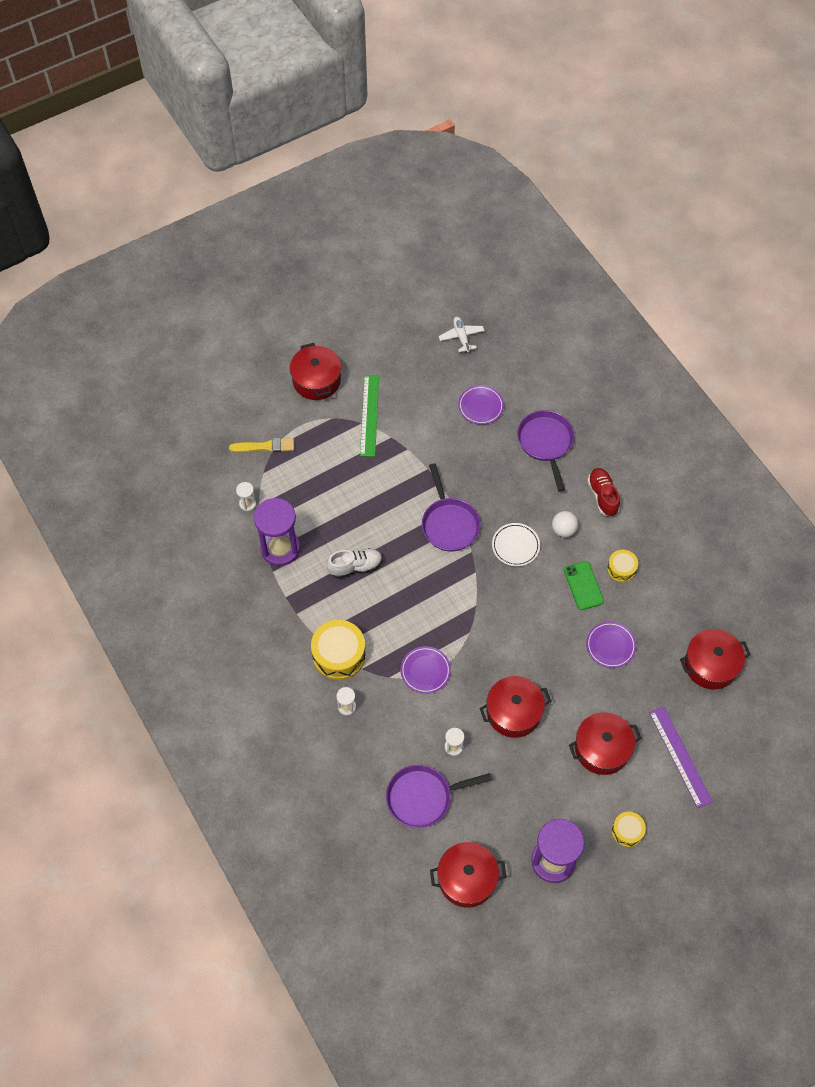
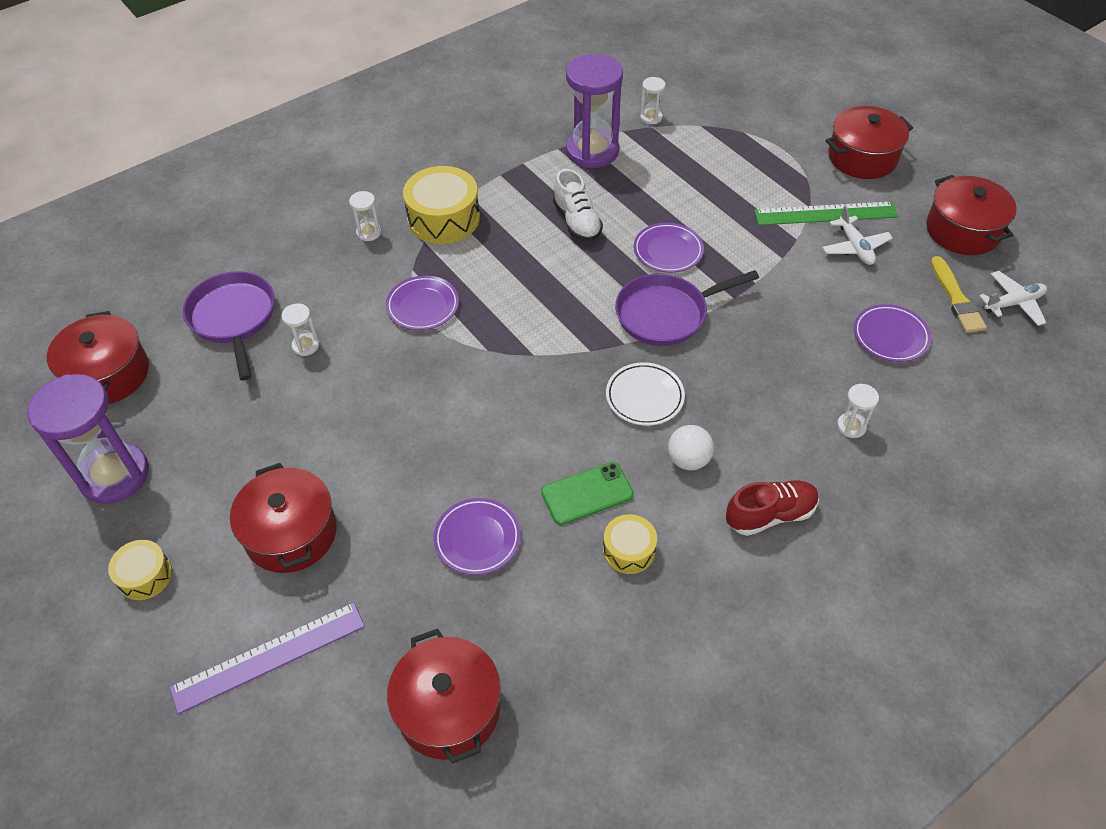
camera: 85 degrees right, 10 degrees down
(265, 446) = (740, 123): yellow brush -> yellow brush (956, 298)
(392, 514) = (668, 251): none -> purple plate
(403, 406) = (855, 247): none -> white plane
(513, 712) = (357, 412): red pot -> red pot (963, 230)
(546, 443) = (851, 426): purple pan -> white hourglass

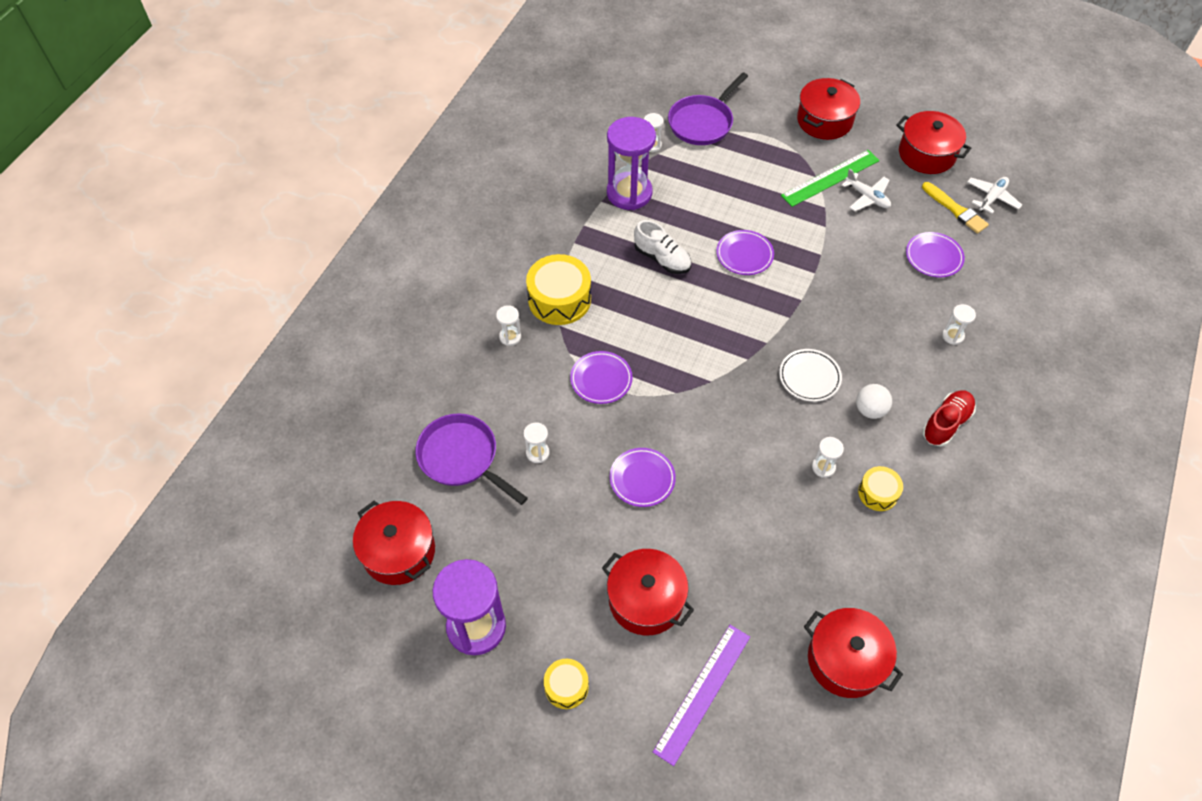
camera: 30 degrees left, 5 degrees up
(477, 539) = (776, 536): purple plate -> purple plate (642, 479)
(587, 494) = (823, 467): green phone -> white hourglass
(667, 314) = (779, 306): purple pan -> purple pan (703, 122)

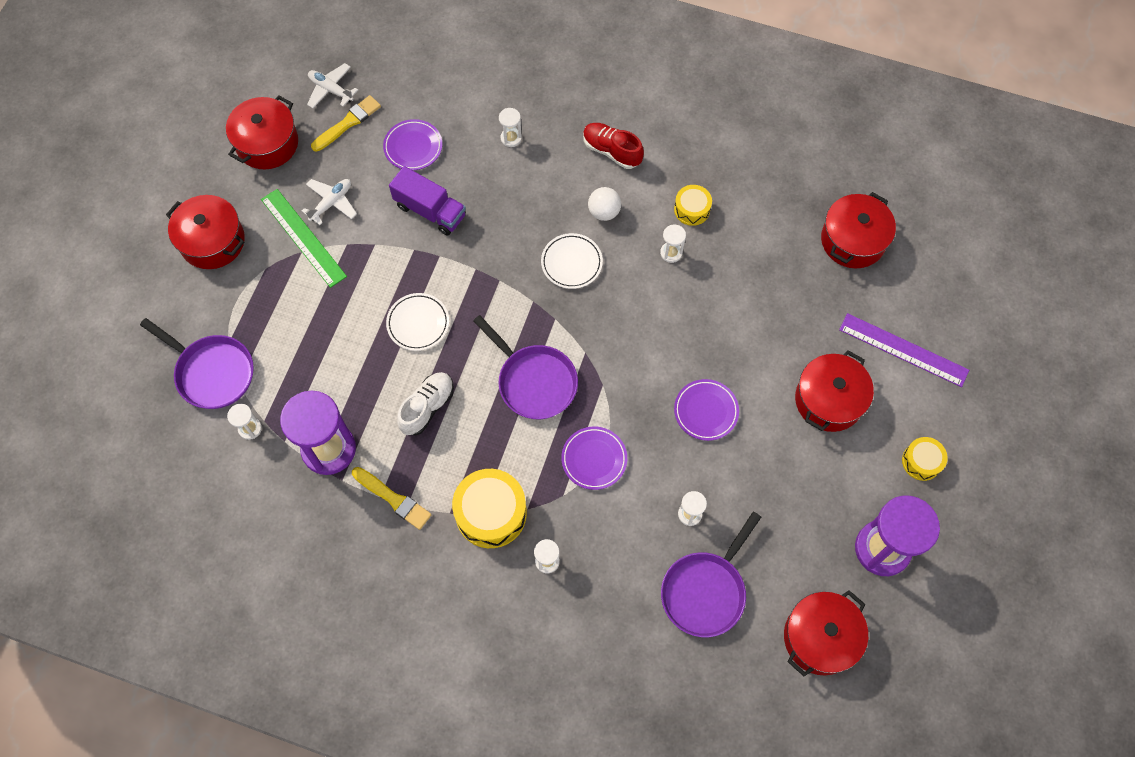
camera: 95 degrees left, 10 degrees up
(580, 233) = (393, 499): none -> yellow brush
(682, 338) = (533, 381): none -> purple pan
(744, 255) = (418, 323): purple plate -> white plate
(863, 268) = (430, 211): none -> purple truck

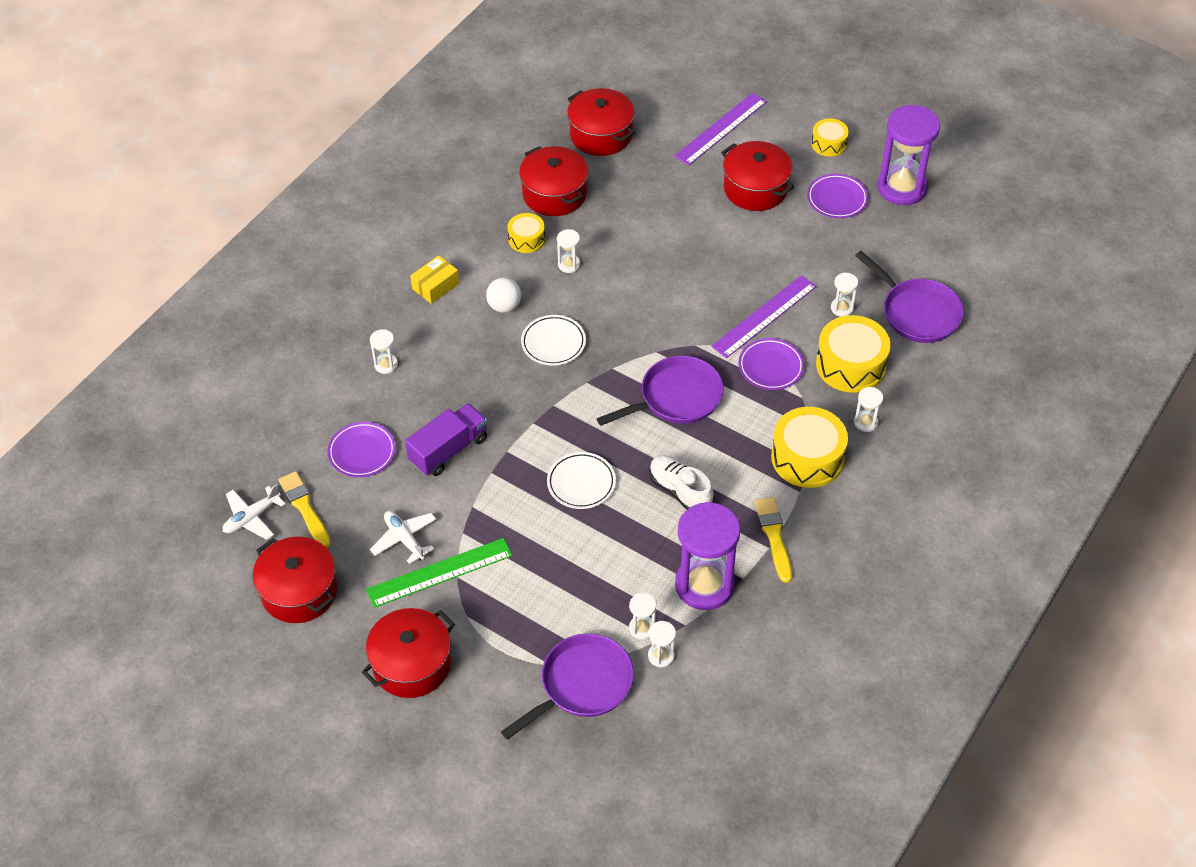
camera: 75 degrees left, 15 degrees down
(275, 407) = (642, 628): none -> white hourglass
(393, 499) = (774, 536): yellow brush -> yellow brush turned 60 degrees counterclockwise
(611, 151) = (435, 286): red shoe -> yellow box
(617, 535) = (851, 365): none -> yellow drum
(657, 441) = (764, 316): none -> purple ruler
(706, 411) = (743, 275): purple plate -> purple plate (837, 199)
(820, 637) = (973, 246): red pot -> red pot (554, 194)

